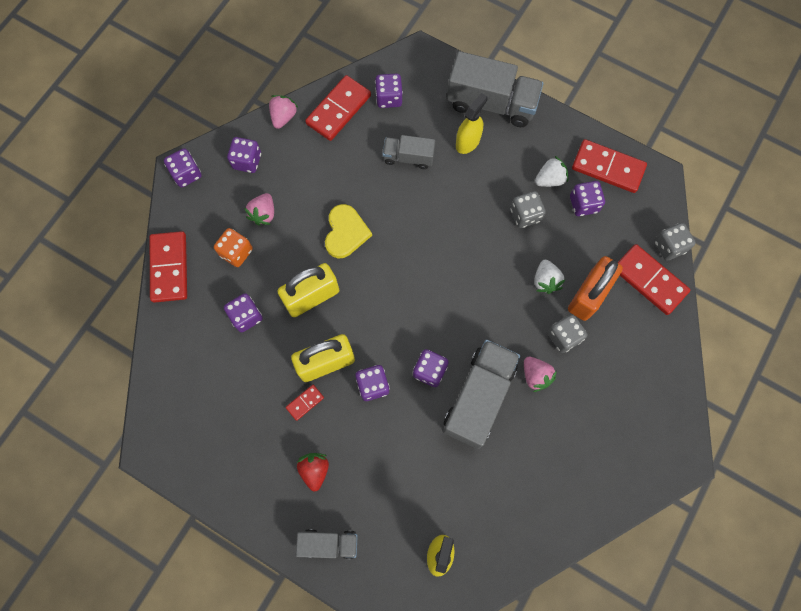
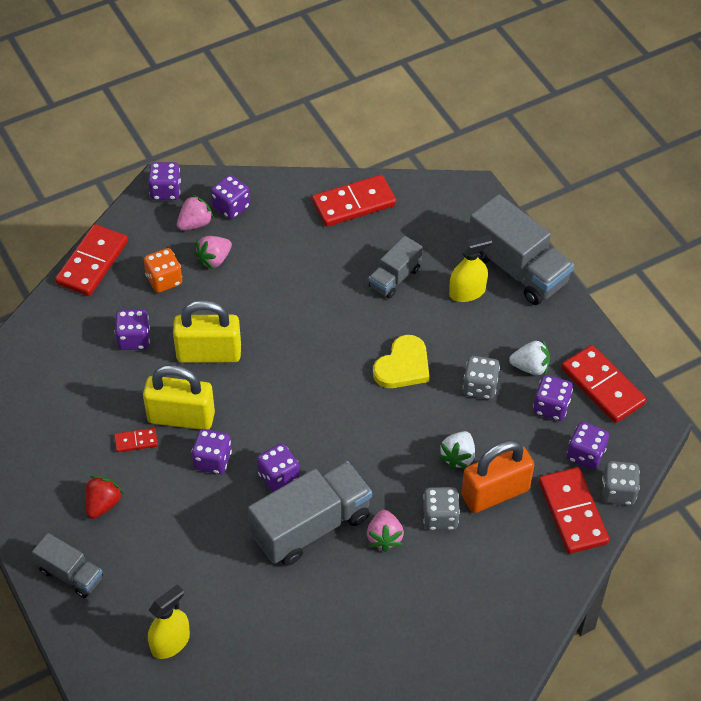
camera: 30 degrees right, 20 degrees down
(283, 117) = (294, 185): pink strawberry -> pink strawberry (195, 223)
(345, 232) = (283, 314): yellow heart -> yellow heart (403, 366)
(389, 98) = (413, 216): purple dice -> purple dice (585, 455)
(408, 157) = (394, 278): grey truck -> grey truck turned 90 degrees counterclockwise

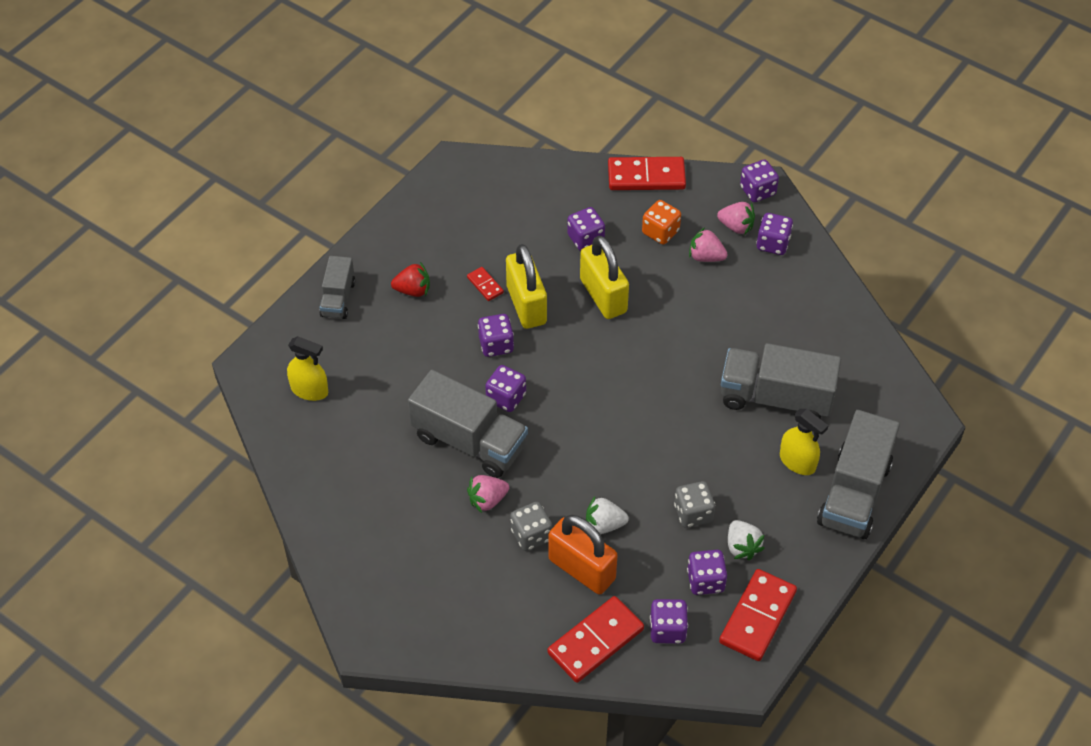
camera: 65 degrees right, 0 degrees up
(354, 203) = (841, 332): red domino -> none
(394, 278) = (776, 398): grey truck -> grey truck, size x1.80
(403, 366) = (679, 443): yellow heart -> none
(618, 492) = (641, 672): grey dice -> none

